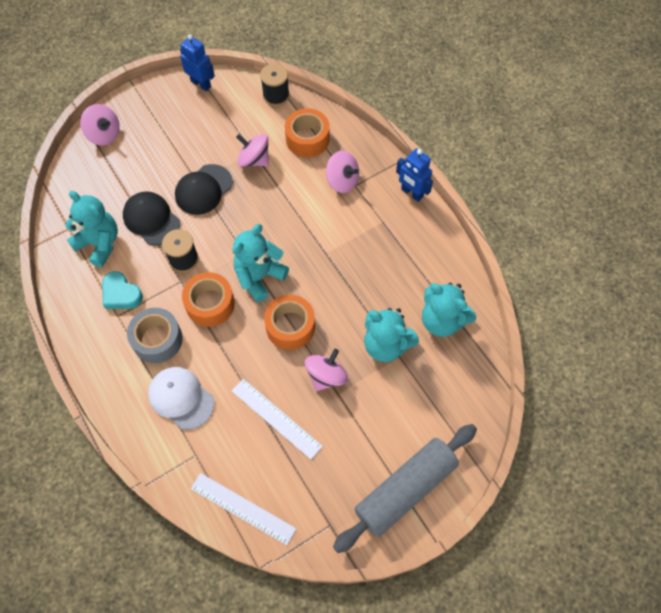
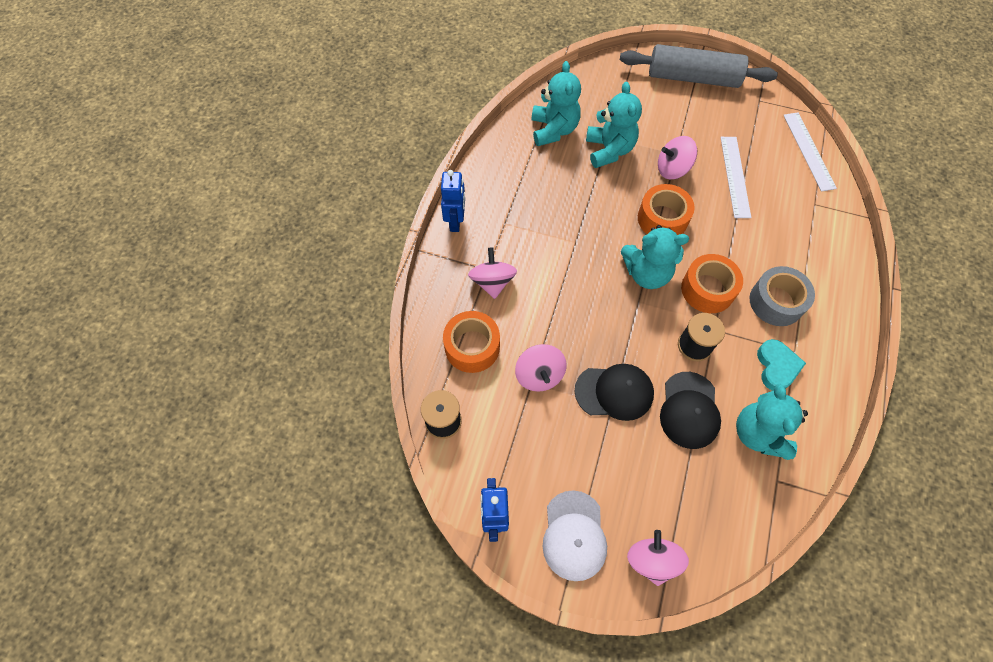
camera: 130 degrees left, 0 degrees up
(181, 398) = (794, 246): white cap -> white cap (574, 535)

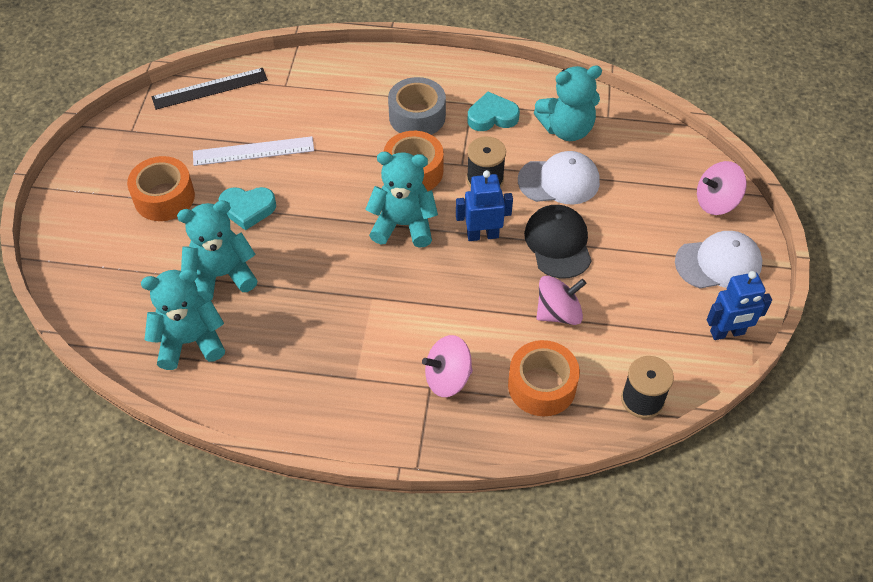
camera: 100 degrees left, 10 degrees down
(455, 221) = (362, 437): blue robot -> blue robot (482, 235)
(647, 273) = (403, 225): turquoise teddy bear -> turquoise teddy bear turned 75 degrees counterclockwise
(662, 219) = (325, 215): orange tape -> orange tape (164, 197)
(672, 169) = (248, 209): pink spinning top -> turquoise heart
(689, 410) = (559, 181): black cap -> white cap
(693, 78) = (92, 195): grey rolling pin -> none
(809, 151) = (210, 88): white ruler -> black ruler

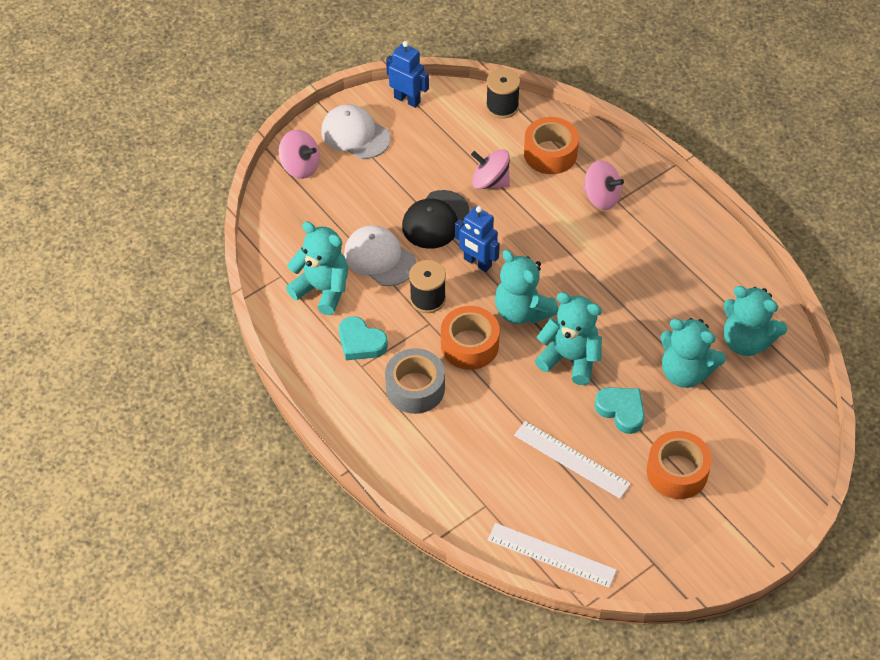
camera: 135 degrees left, 0 degrees up
(210, 88) = (551, 555): black ruler -> white ruler
(326, 217) = (570, 358): none -> turquoise teddy bear

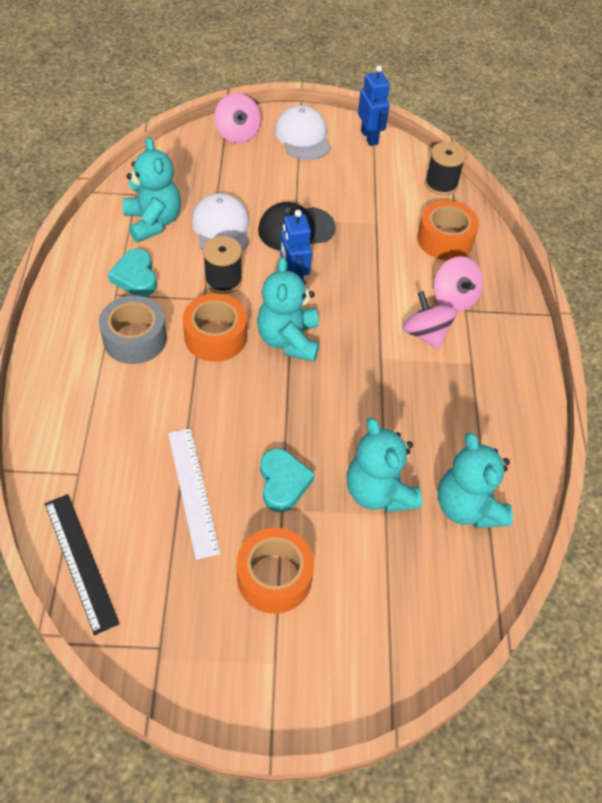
camera: 35 degrees right, 0 degrees up
(490, 181) = (371, 229): pink spinning top -> pink spinning top (425, 334)
(551, 555) = (80, 561): white ruler -> black ruler
(570, 358) = (286, 406): turquoise teddy bear -> none

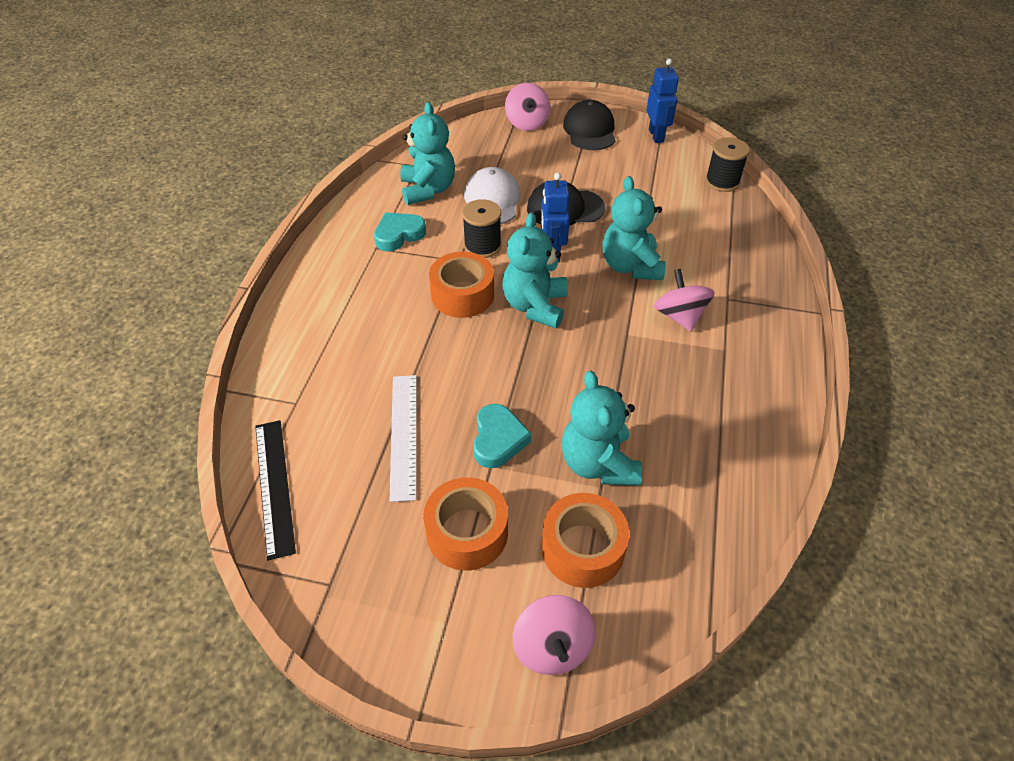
camera: 15 degrees right, 5 degrees down
(135, 277) = (398, 235): turquoise heart -> turquoise heart turned 60 degrees clockwise
(135, 338) = (383, 288): grey tape -> none
(303, 137) = (590, 130): white cap -> black cap
(445, 240) = (717, 231): orange tape -> orange tape (583, 548)
(454, 298) = (716, 286): pink spinning top -> pink spinning top (552, 647)
(467, 507) = (694, 492): turquoise teddy bear -> turquoise teddy bear (630, 266)

